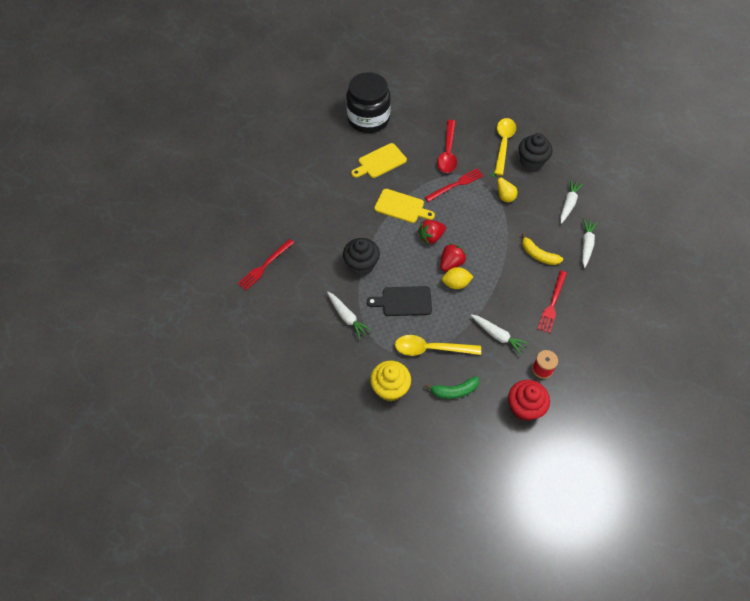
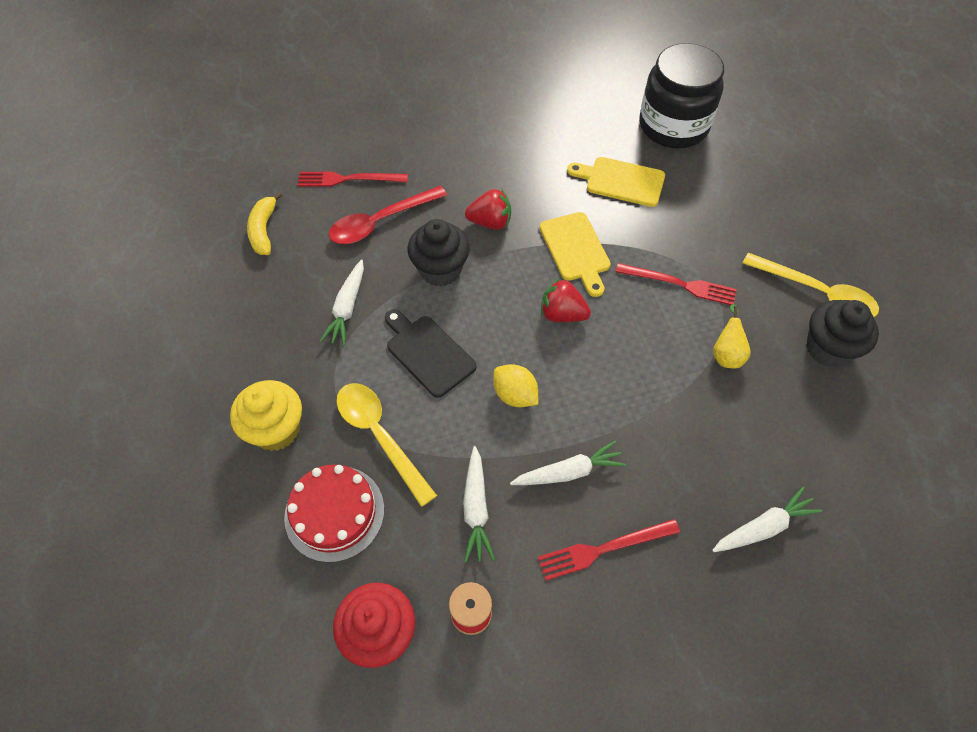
camera: 50 degrees right, 0 degrees up
(448, 152) = (722, 240): red spoon -> red spoon (380, 222)
(451, 263) = (542, 366): red strawberry -> red strawberry (490, 222)
(454, 391) = (334, 513): green banana -> red cake
(503, 144) = (816, 293): yellow spoon -> yellow spoon turned 60 degrees clockwise
(538, 255) = (672, 469): yellow banana -> yellow banana (264, 230)
(568, 204) = (812, 449): white carrot -> white carrot (568, 472)

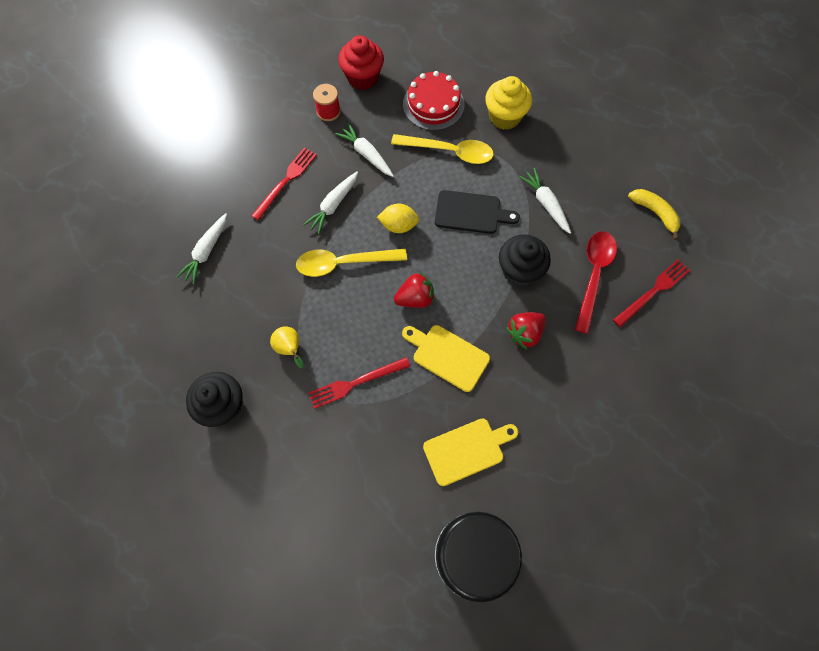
camera: 140 degrees right, 10 degrees up
(816, 293) = (254, 452): yellow spoon -> yellow spoon (344, 263)

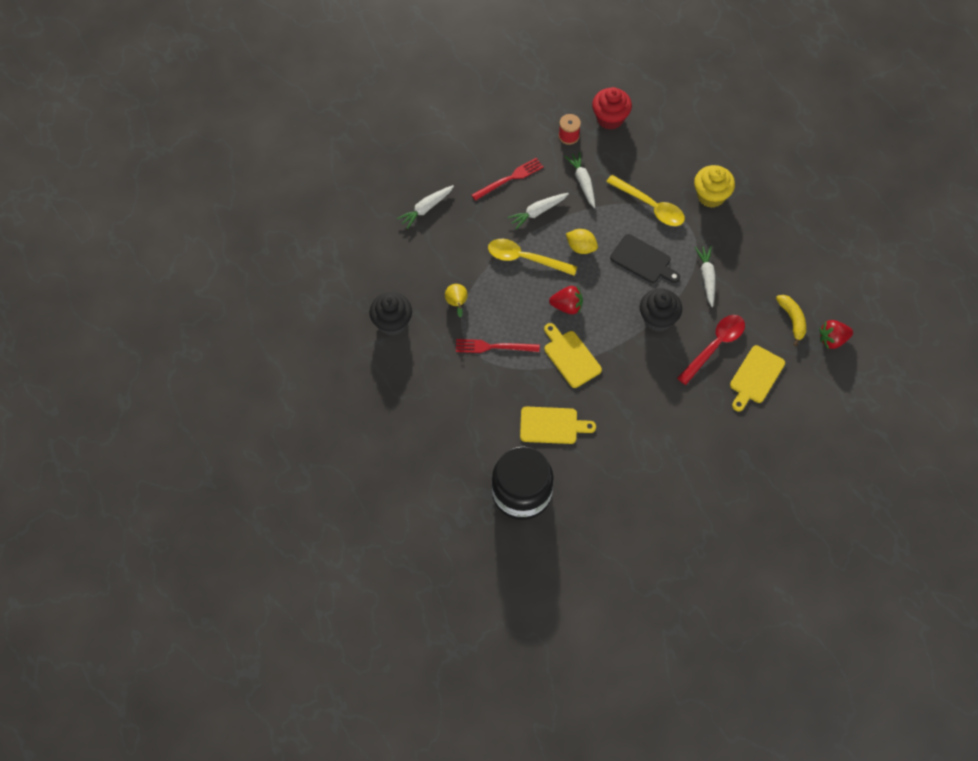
camera: 25 degrees right, 5 degrees down
(433, 104) = (657, 163): red cake -> none
(524, 333) = (637, 365): red strawberry -> red strawberry (832, 339)
(653, 291) = (755, 377): red fork -> yellow cutting board

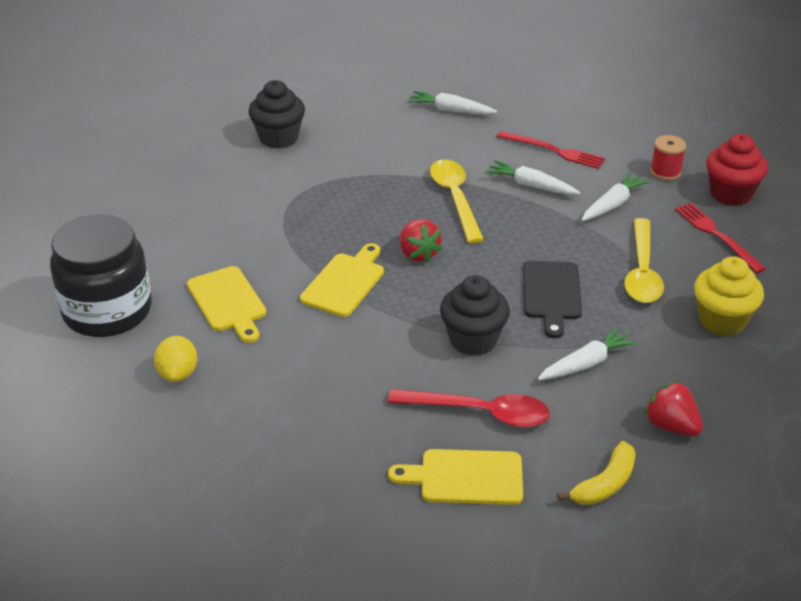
camera: 60 degrees right, 25 degrees down
(457, 303) = (344, 171): yellow pear -> none
(494, 347) = (307, 217): red fork -> red fork (716, 235)
(581, 247) = (516, 235): yellow lemon -> yellow lemon (178, 374)
(832, 339) = (616, 549): red strawberry -> red strawberry (671, 426)

